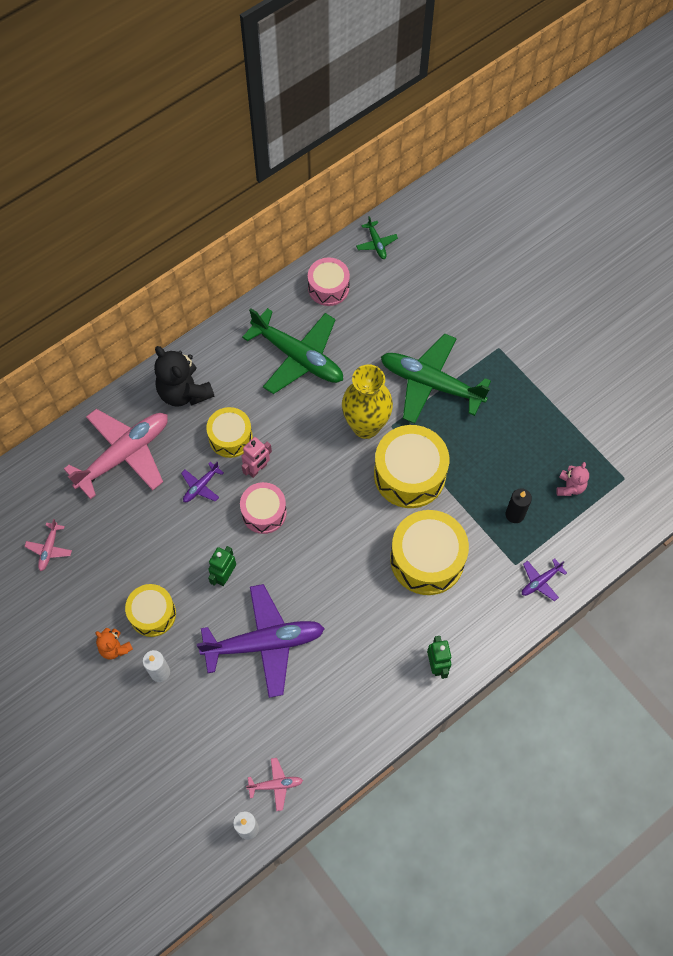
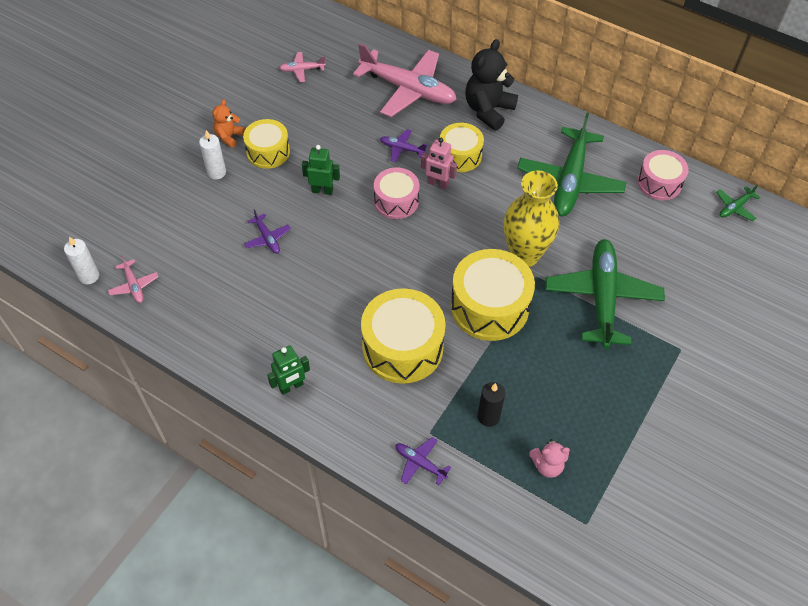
camera: 70 degrees right, 10 degrees down
(264, 643) = (267, 238): purple plane -> purple plane, size x0.43

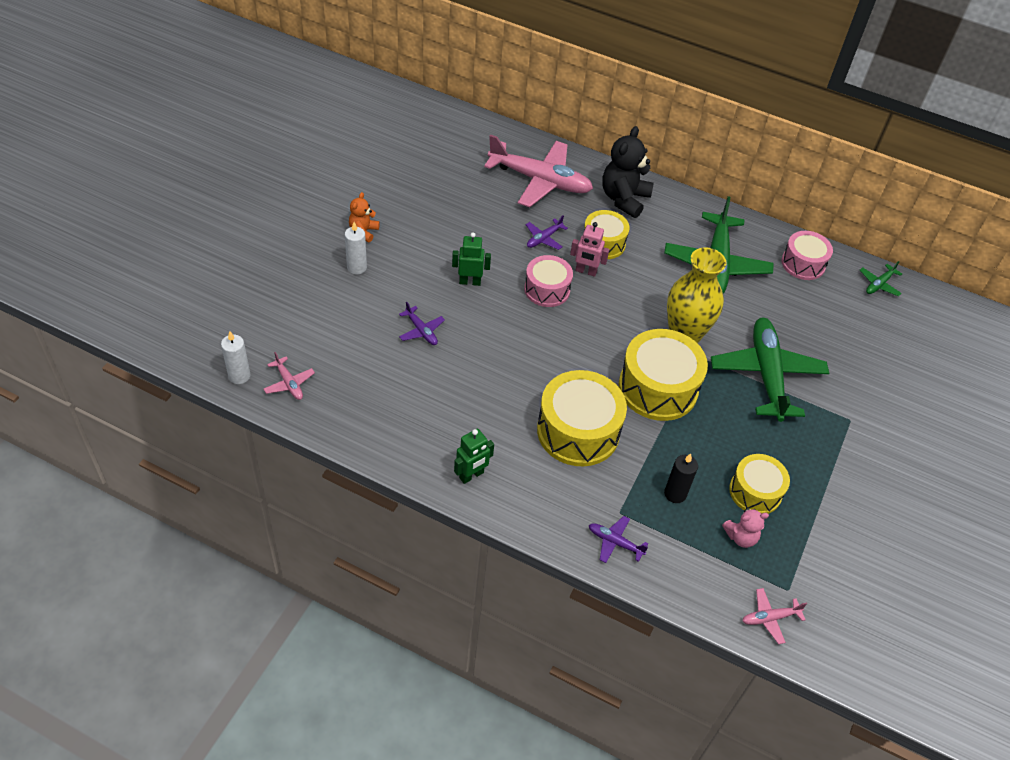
camera: 10 degrees left, 5 degrees down
(268, 152) = (407, 245): yellow drum -> yellow drum (755, 492)
(302, 70) = (428, 164): pink plane -> pink plane (770, 618)
(402, 149) = (544, 238): purple plane -> purple plane turned 60 degrees counterclockwise

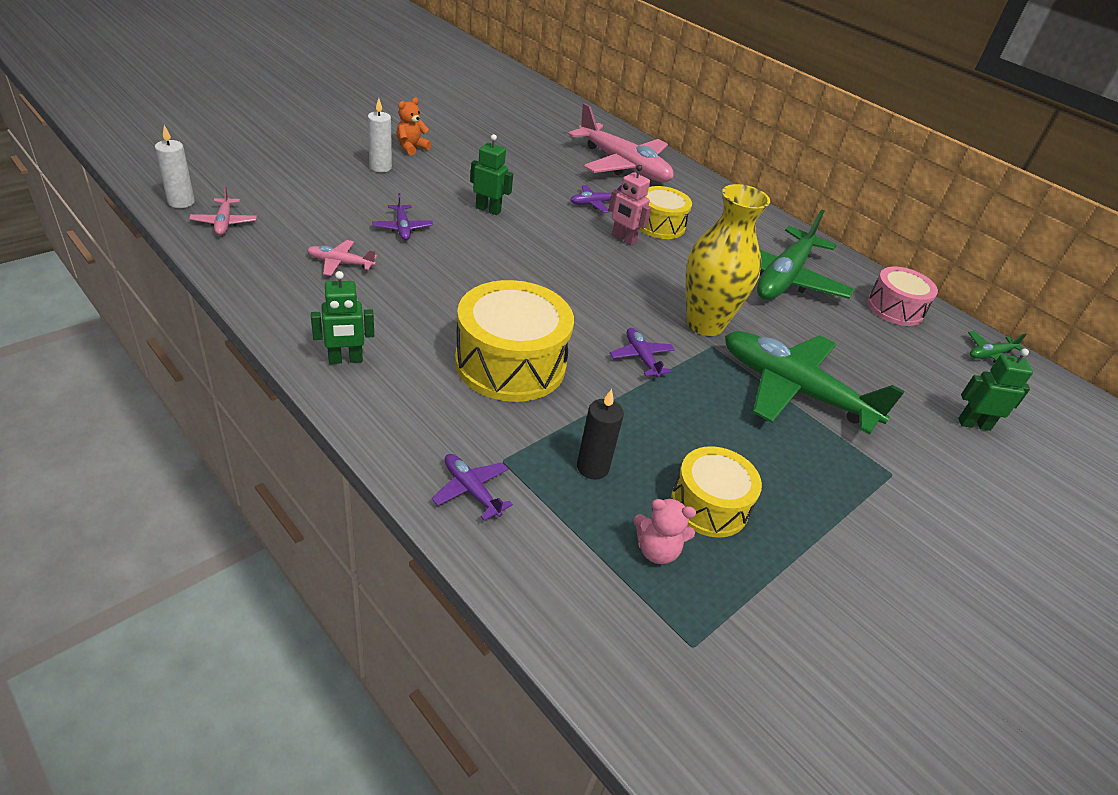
camera: 20 degrees right, 10 degrees down
(547, 289) = (568, 239): pink drum -> none
(624, 199) = (706, 201): black teddy bear -> none
(658, 388) = (641, 357): yellow drum -> purple plane
(766, 374) = (793, 390): green plane -> green plane turned 75 degrees counterclockwise
(770, 618) = (641, 674): pink plane -> pink plane (340, 263)
(885, 355) = (973, 424): none -> green robot

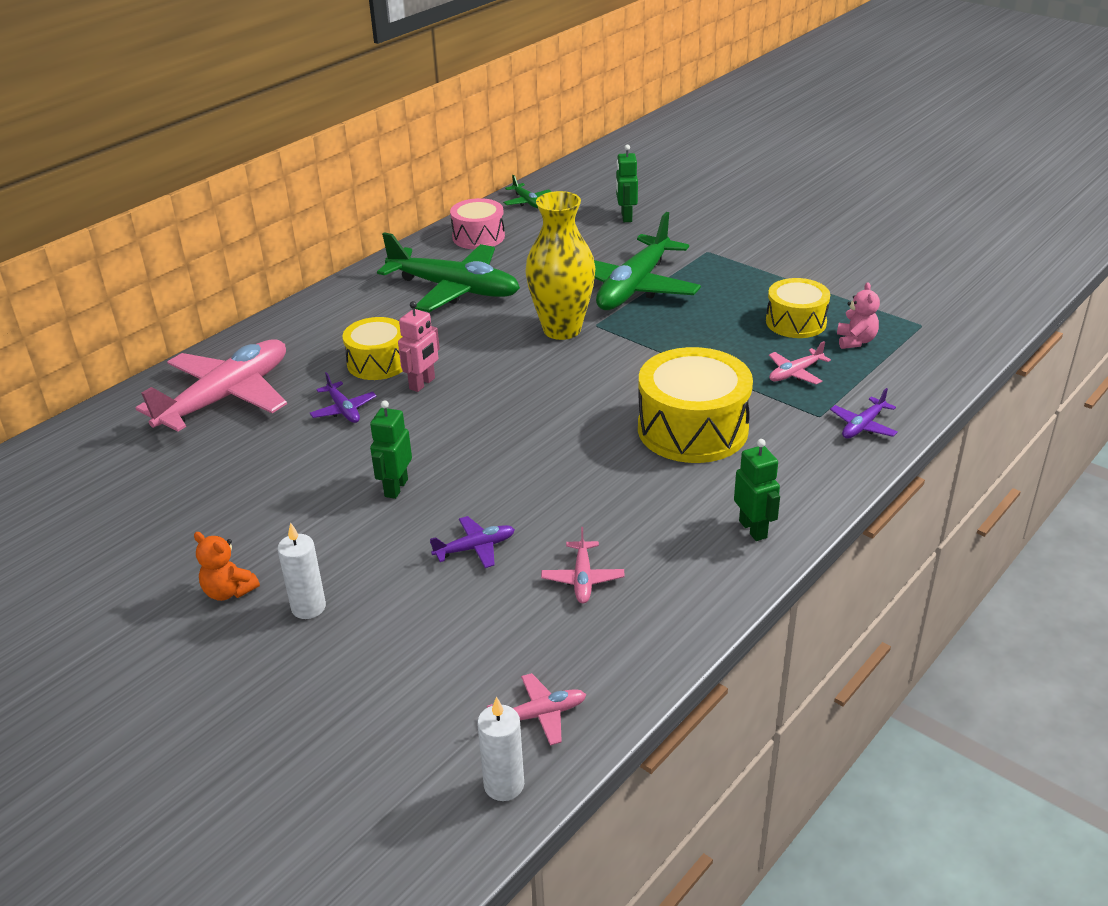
camera: 90 degrees left, 5 degrees down
(592, 467) = (795, 373): black candle -> pink plane
(641, 357) = (636, 360): purple plane -> none

